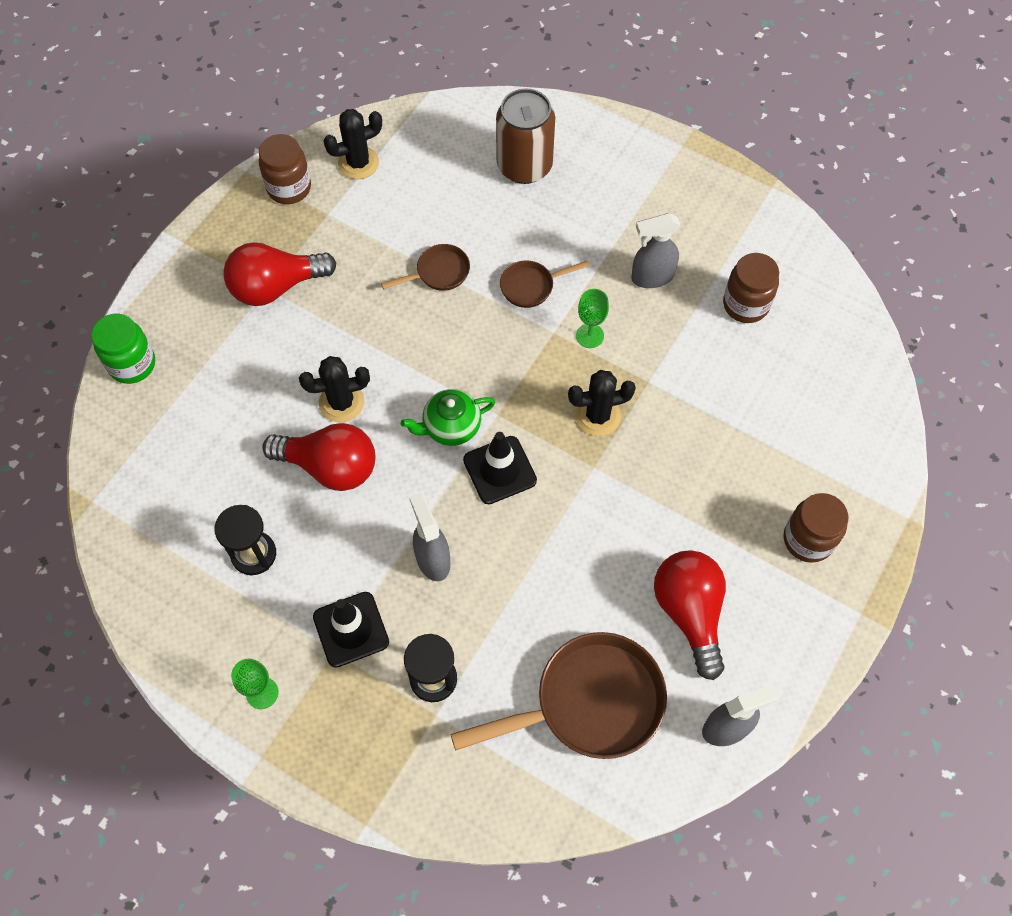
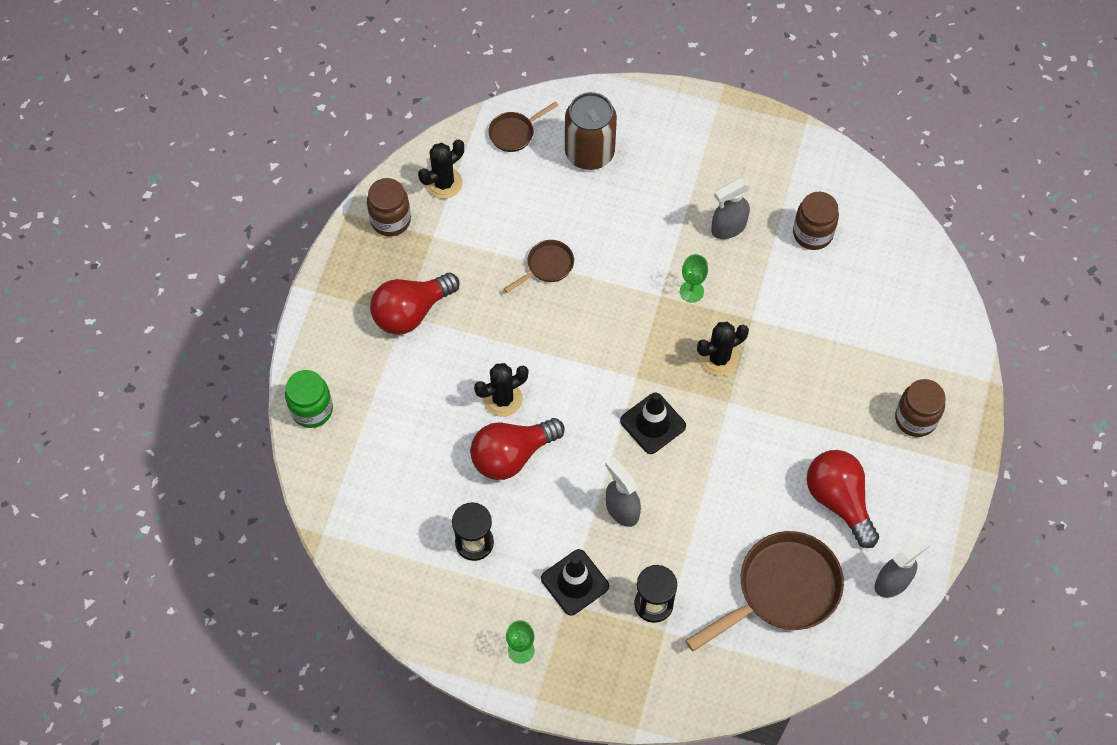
camera: 15 degrees left, 0 degrees up
(330, 467) = (512, 455): red light bulb -> red light bulb turned 150 degrees clockwise
(450, 426) = (600, 397): green teapot -> none
(531, 286) = (629, 260): brown pan -> brown pan (514, 133)

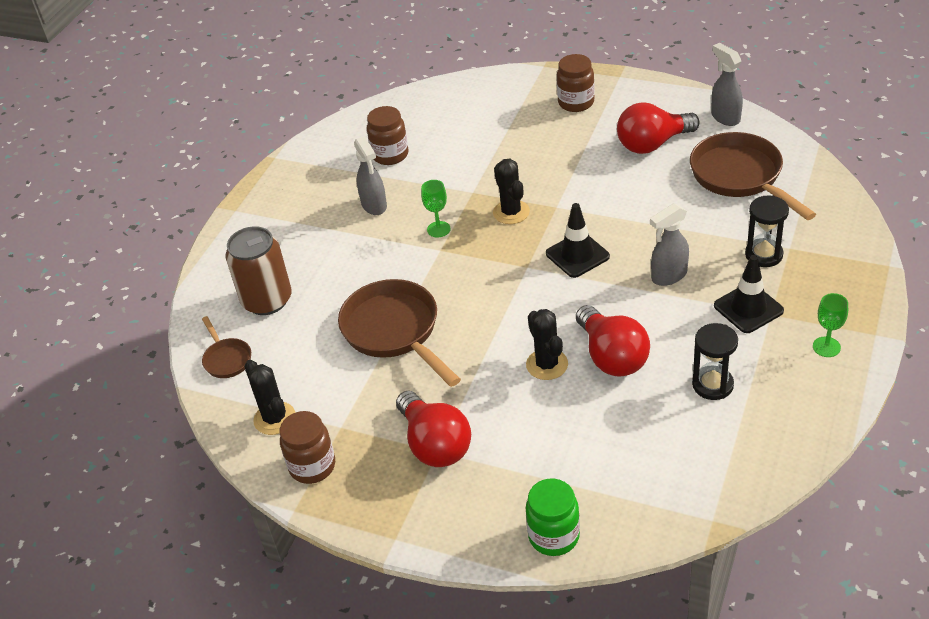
camera: 80 degrees left, 20 degrees down
(547, 266) = (395, 331): brown pan -> brown pan, size x2.02

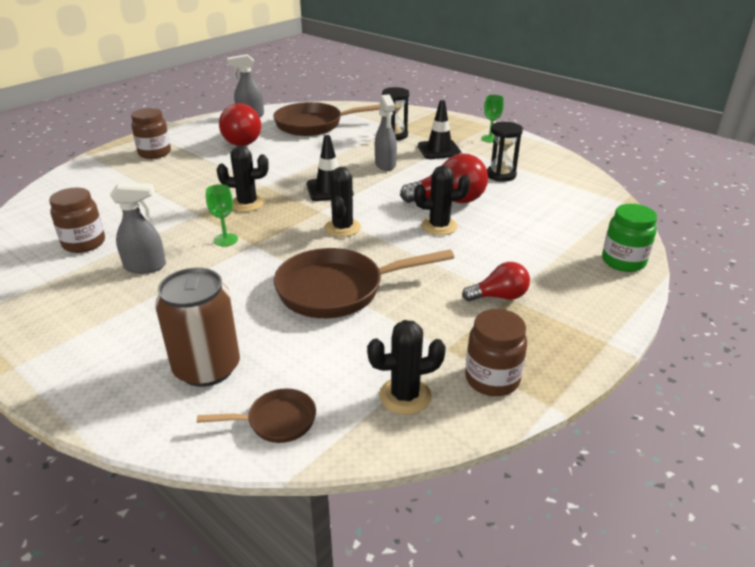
camera: 75 degrees left, 10 degrees down
(435, 444) = (499, 296): red light bulb -> red light bulb, size x0.62
(502, 295) = (342, 228): none -> black cactus

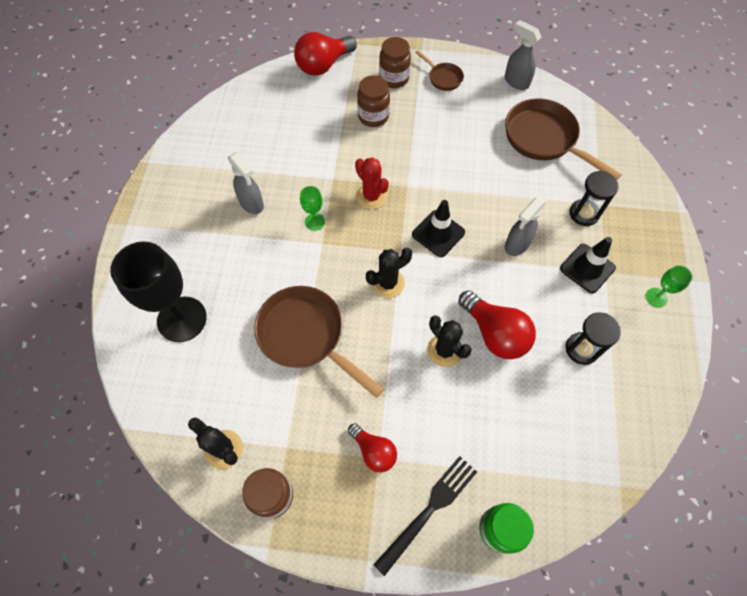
camera: 55 degrees right, 30 degrees up
(84, 243) = (251, 148): brown jar -> brown jar (373, 116)
(207, 368) = (182, 319): brown can -> black goblet
(243, 140) = (467, 114): red light bulb -> red light bulb (323, 65)
(247, 204) = (371, 196): black cactus -> red cactus
(276, 421) = (161, 390): brown pan -> brown pan (443, 78)
(580, 288) = (430, 509): none -> black fork

